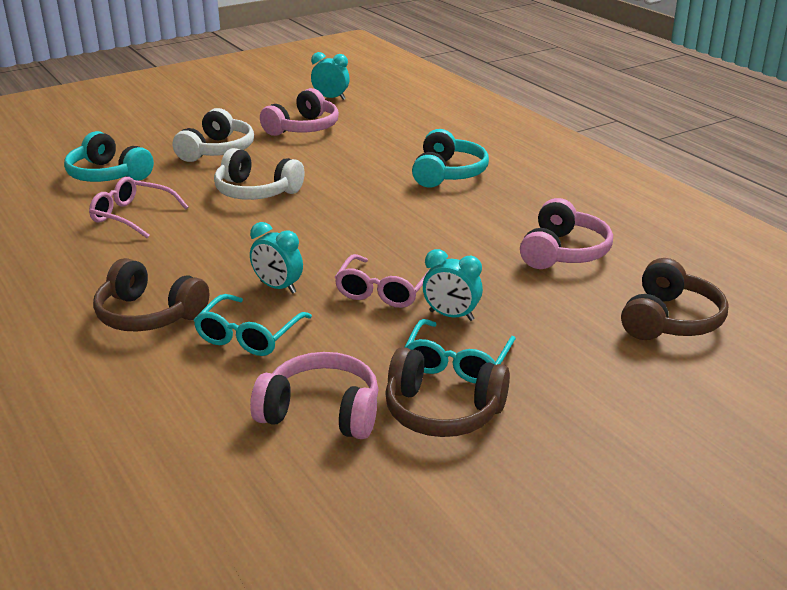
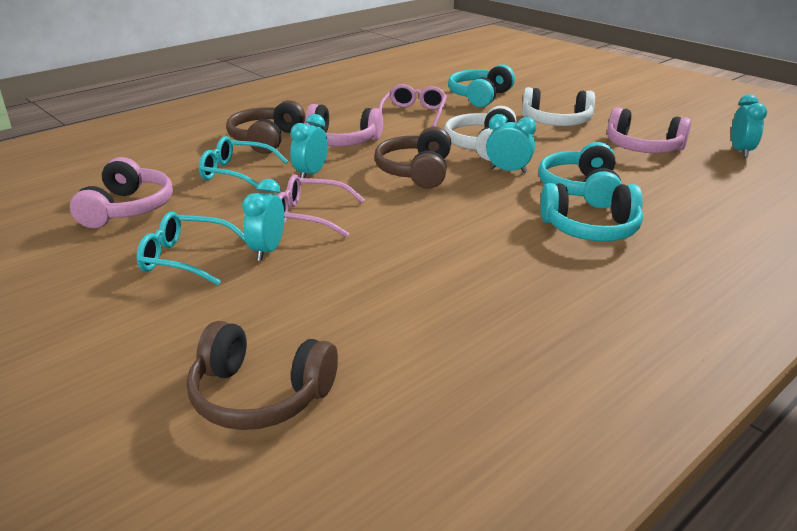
camera: 80 degrees right, 0 degrees up
(323, 188) = (508, 171): none -> turquoise clock
(376, 165) = (581, 189): none -> turquoise headphones
(442, 411) = (112, 256): brown headphones -> brown headphones (416, 171)
(563, 252) = (418, 312): pink headphones -> pink headphones (341, 141)

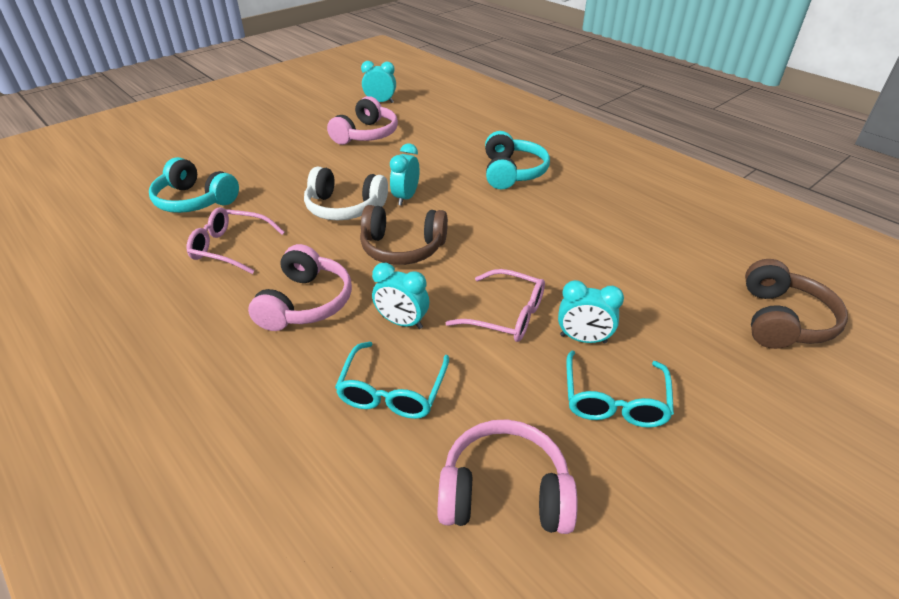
camera: 90 degrees left, 10 degrees up
(266, 139) = (279, 375): brown headphones -> none
(310, 216) = (506, 315): pink glasses -> pink glasses turned 75 degrees counterclockwise
(556, 122) = (294, 164): white headphones -> none
(581, 189) = (445, 169): turquoise headphones -> none

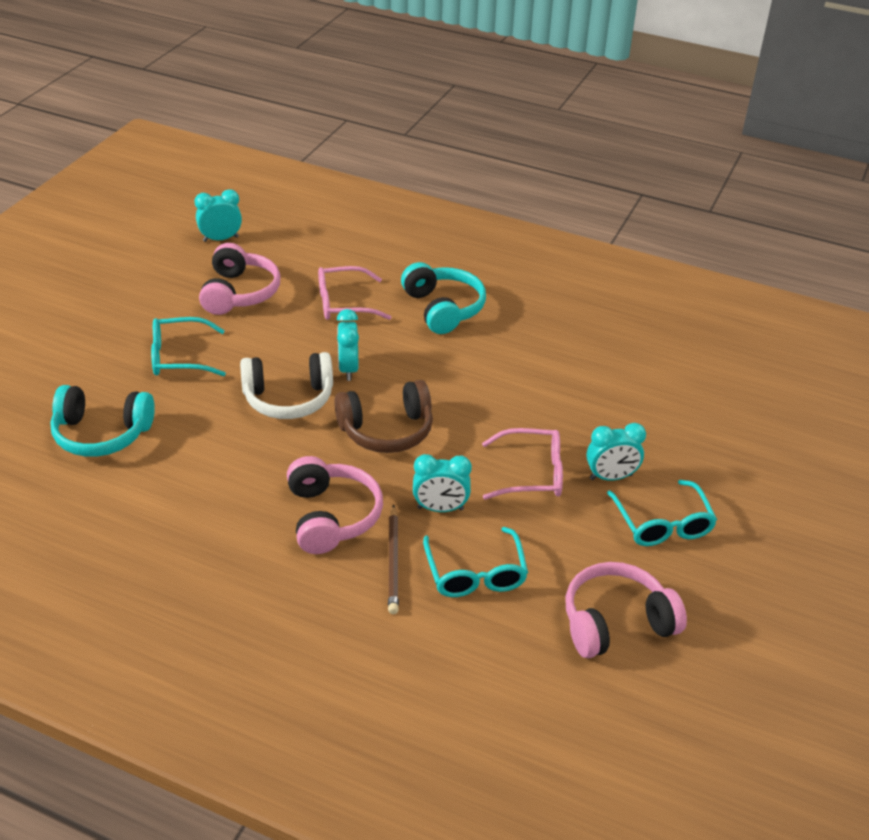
camera: 25 degrees left, 0 degrees up
(230, 247) = (198, 479): pink glasses -> pink glasses (344, 303)
(291, 164) = (179, 357): none -> turquoise glasses
(327, 356) = (393, 561): none -> brown pencil
(782, 320) = (764, 412): brown headphones -> none

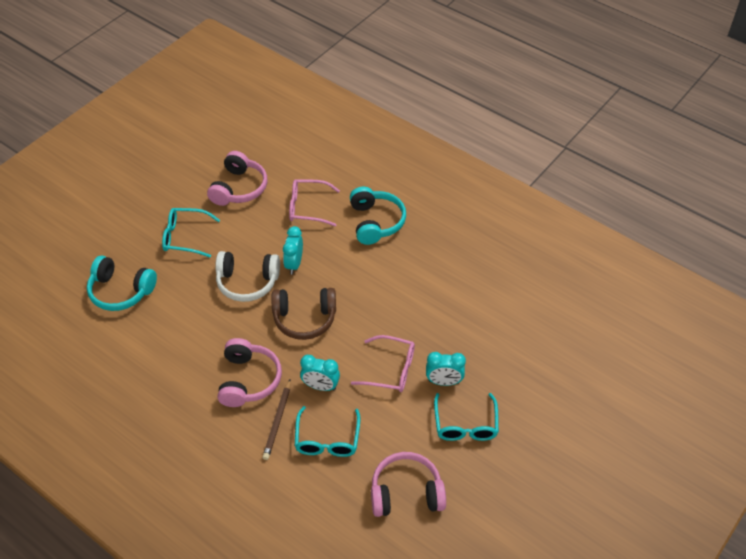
camera: 15 degrees right, 10 degrees up
(221, 239) = (239, 138): turquoise clock -> none

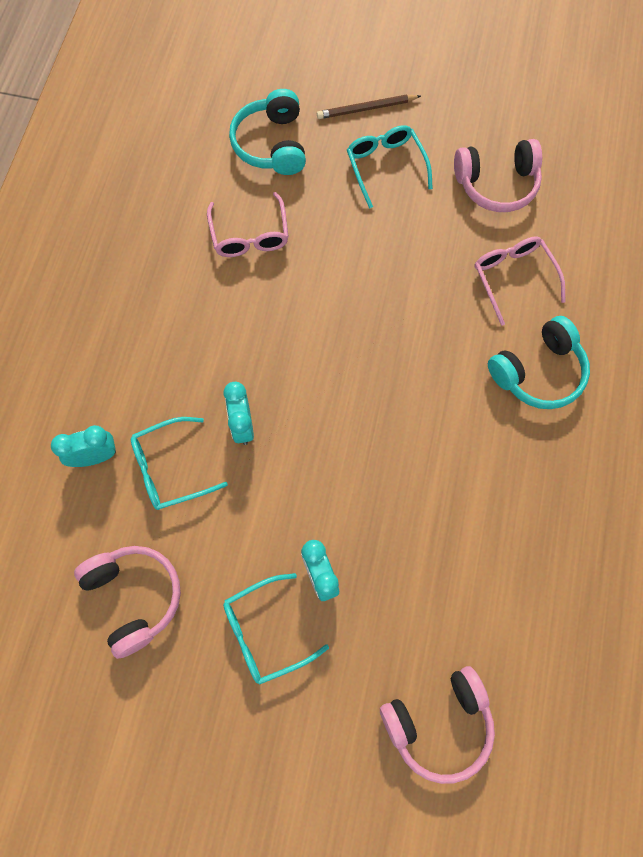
camera: 65 degrees right, 20 degrees up
(247, 282) = (355, 268): white headphones -> none
(248, 380) = (214, 340): pink headphones -> pink headphones (439, 723)
(277, 421) = (172, 399): brown pencil -> brown pencil (366, 108)
(294, 264) = (411, 306): turquoise clock -> turquoise clock (95, 457)
(304, 319) = (333, 359): brown headphones -> none
(391, 370) = (306, 499): pink glasses -> pink glasses (250, 235)

